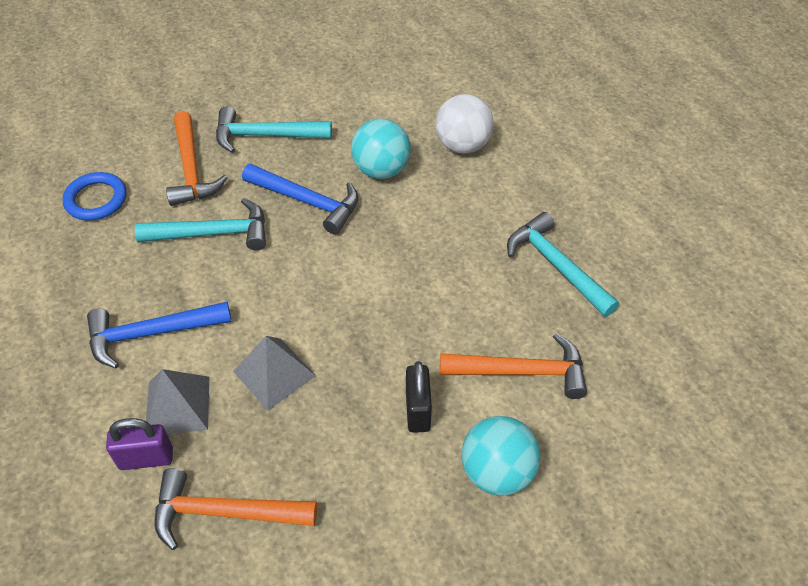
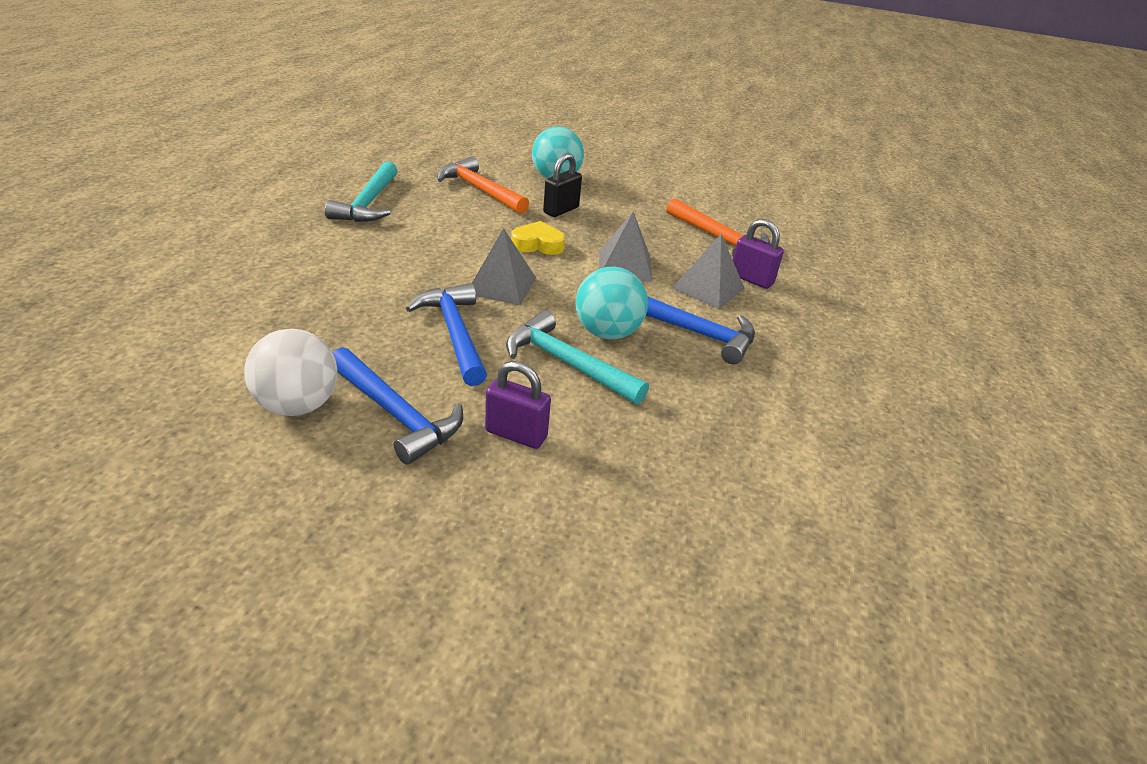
camera: 140 degrees left, 15 degrees down
(96, 199) = (651, 472): blue ring -> none
(191, 169) = (516, 434): orange hammer -> purple padlock
(266, 136) = (396, 414): turquoise hammer -> blue hammer
(336, 265) = (501, 285): none -> grey pyramid
(371, 336) = (537, 244): none -> yellow heart
(381, 170) = (357, 314): turquoise ball -> turquoise ball (607, 333)
(462, 145) = (263, 286): white ball -> white ball (297, 405)

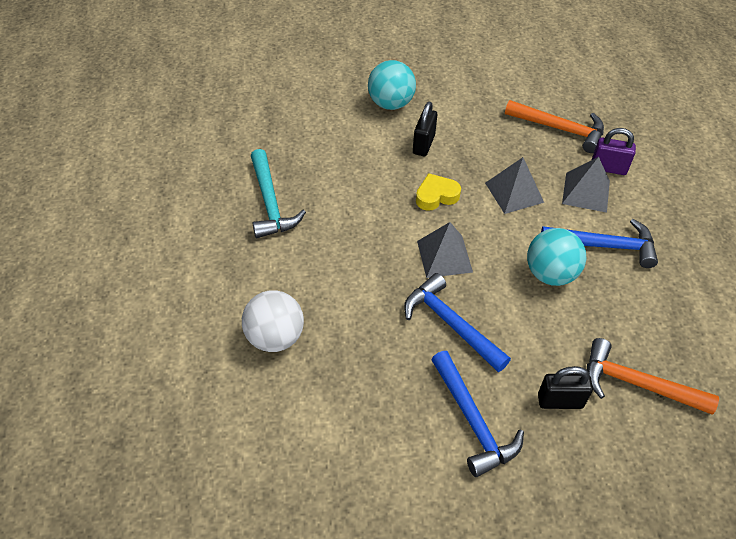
camera: 20 degrees left, 15 degrees up
(297, 405) = (404, 445): white ball -> white ball (275, 337)
(396, 414) = (472, 421): blue hammer -> blue hammer turned 45 degrees clockwise
(480, 190) = (343, 146): orange hammer -> orange hammer (637, 384)
(516, 434) = (560, 401): purple padlock -> black padlock
(567, 363) = (546, 318): turquoise hammer -> none

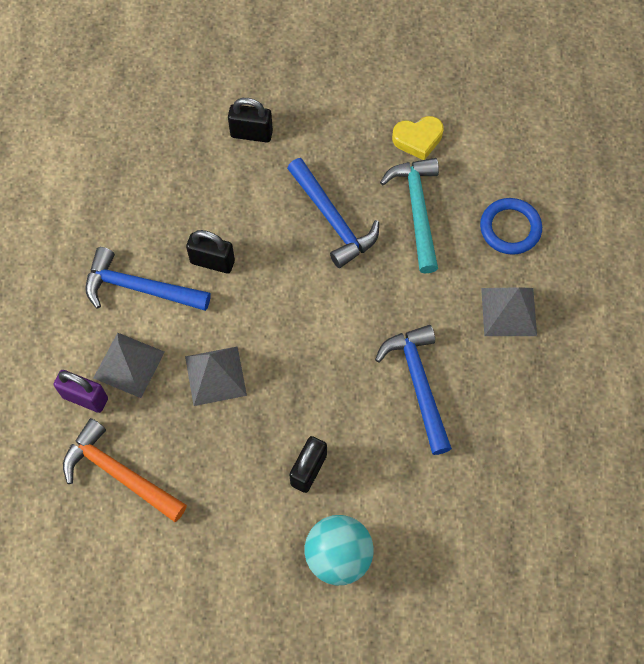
camera: 170 degrees left, 15 degrees up
(270, 203) = (512, 399): turquoise hammer -> turquoise hammer (417, 210)
(275, 337) = (510, 228): white ball -> blue ring
(436, 196) = (311, 383): yellow heart -> yellow heart (418, 139)
(444, 256) = (321, 298): grey pyramid -> grey pyramid (509, 311)
(472, 421) = (335, 127): blue hammer -> blue hammer (418, 384)
(550, 274) = (212, 262): turquoise ball -> black padlock
(637, 384) = (174, 139): orange hammer -> none

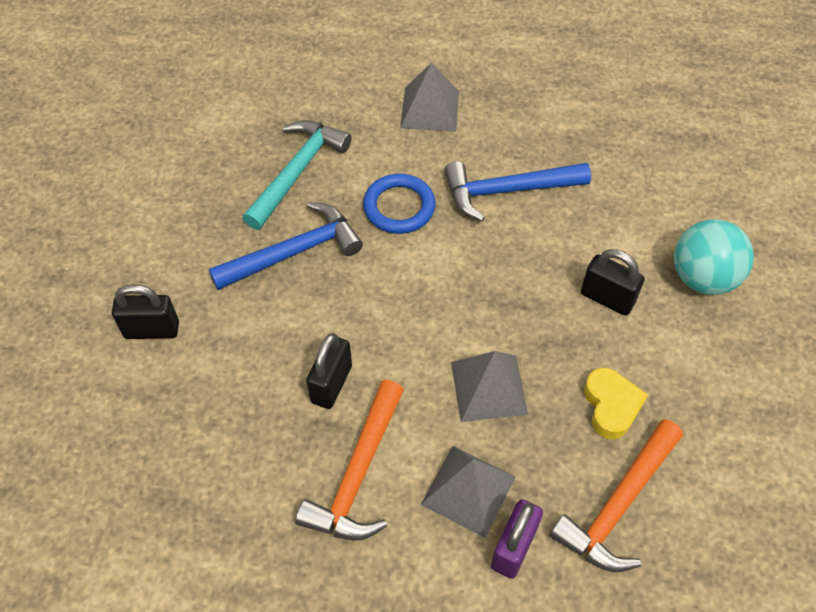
camera: 85 degrees left, 10 degrees down
(140, 288) = (358, 474): blue hammer -> orange hammer
(251, 134) = (152, 330): black padlock -> black padlock turned 75 degrees clockwise
(417, 210) = (297, 172): turquoise hammer -> turquoise hammer turned 120 degrees clockwise
(418, 139) = (205, 163): yellow heart -> yellow heart (611, 406)
(510, 228) = (333, 97): blue ring -> blue ring (399, 207)

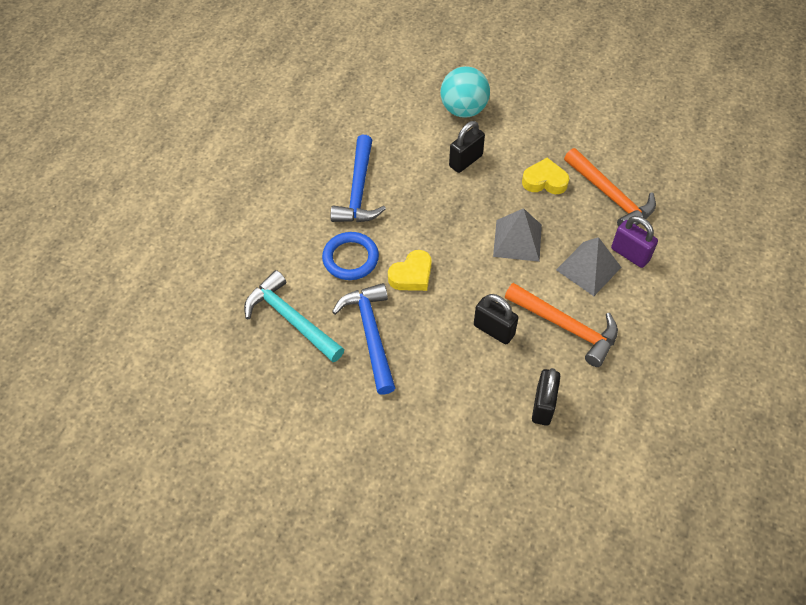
camera: 75 degrees left, 0 degrees up
(152, 330) = (416, 445): black padlock -> black padlock (543, 406)
(392, 275) = (412, 275): none -> yellow heart
(429, 109) = (261, 218): grey pyramid -> none

